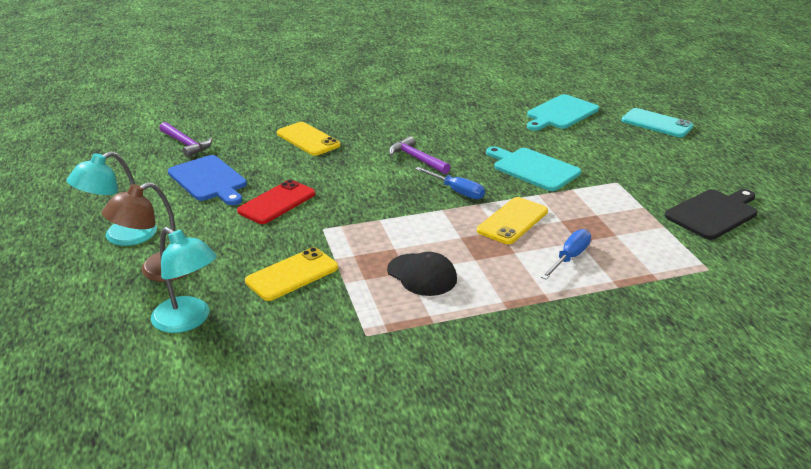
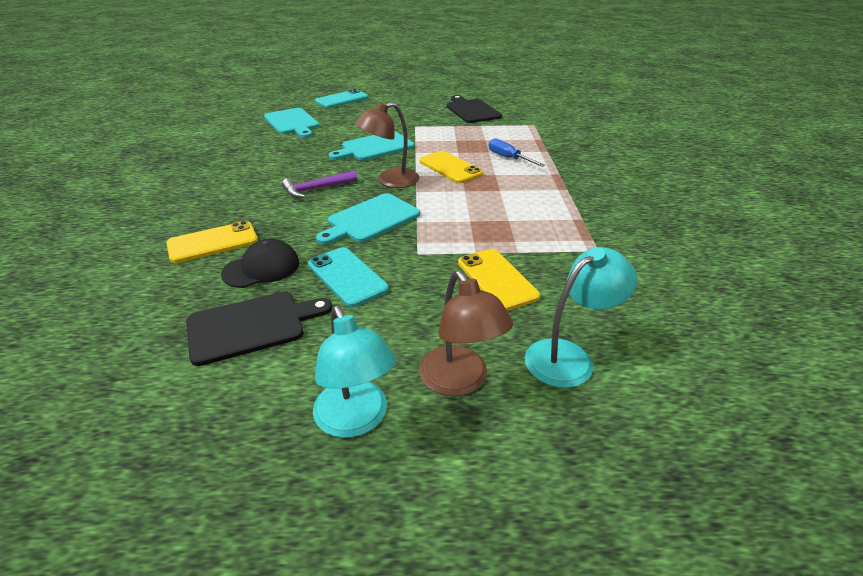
camera: 75 degrees left, 5 degrees up
(186, 144) = (118, 344): purple hammer -> none
(209, 180) = (251, 326): blue cutting board -> black cutting board
(277, 202) = (347, 277): red phone -> turquoise phone
(372, 196) = (371, 219): none -> turquoise cutting board
(422, 275) = (515, 214): black cap -> black cap (261, 268)
(457, 191) = (390, 181): blue screwdriver -> brown lamp

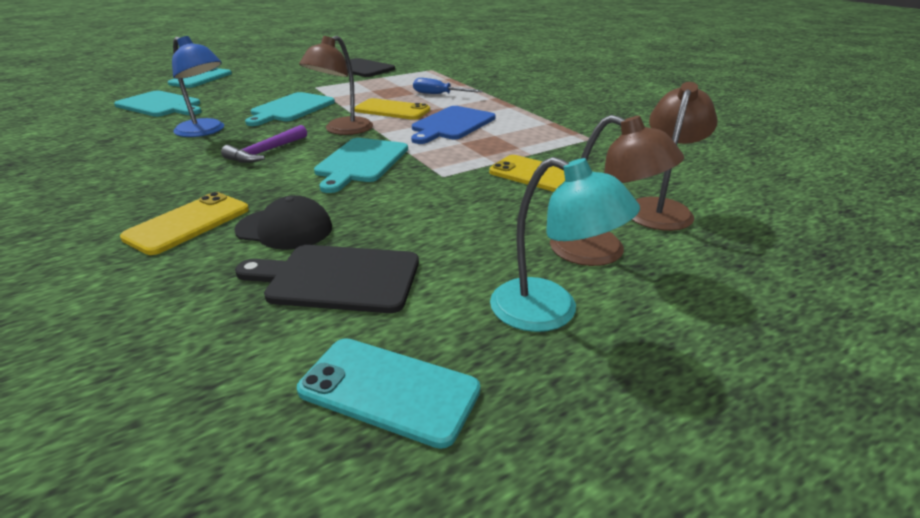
camera: 30 degrees left, 5 degrees down
(251, 326) = (337, 278): black cutting board -> black cutting board turned 120 degrees counterclockwise
(261, 268) = (284, 229): black cap -> black cap turned 75 degrees clockwise
(297, 157) = (205, 131): none -> blue lamp
(347, 277) = (394, 210): turquoise phone -> turquoise phone (389, 390)
(483, 197) = (452, 124): none -> blue cutting board
(569, 357) = (661, 208): turquoise lamp -> brown lamp

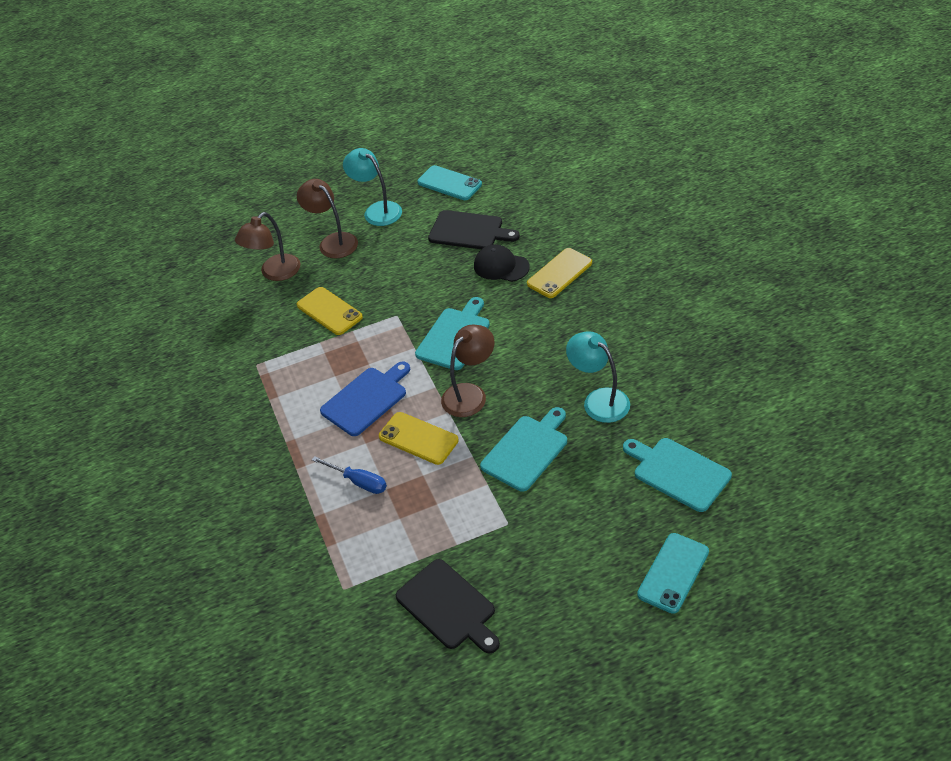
camera: 165 degrees left, 15 degrees up
(205, 131) = (599, 400): blue lamp -> turquoise lamp
(265, 152) = (532, 357): purple hammer -> none

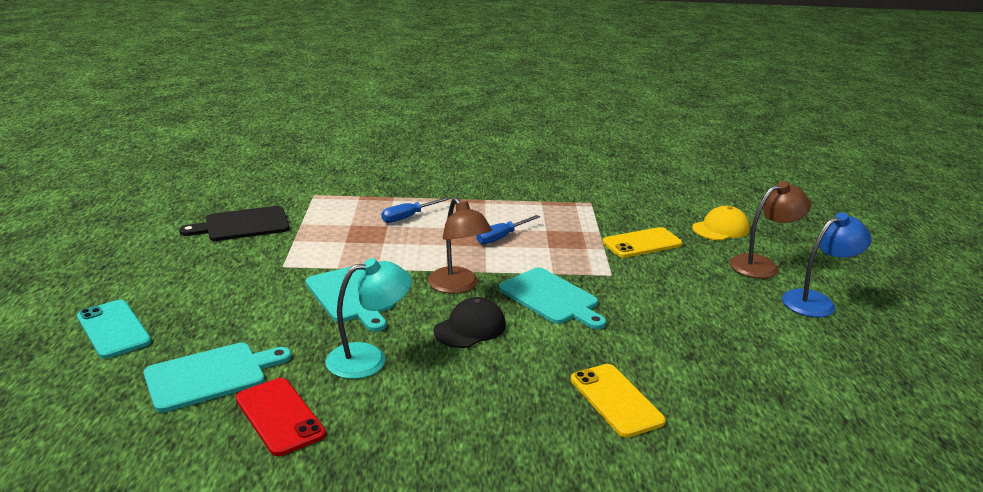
camera: 105 degrees right, 20 degrees down
(275, 273) = (721, 229): brown lamp -> yellow cap
(366, 399) = (501, 237): blue cutting board -> blue screwdriver
(377, 210) = (816, 301): turquoise lamp -> blue lamp
(418, 438) = (427, 250): yellow phone -> none
(449, 183) = (867, 366): turquoise phone -> none
(469, 231) = (746, 354): black cutting board -> none
(501, 266) = (658, 358): black cap -> black cap (470, 328)
(688, 412) = (279, 416): none -> red phone

